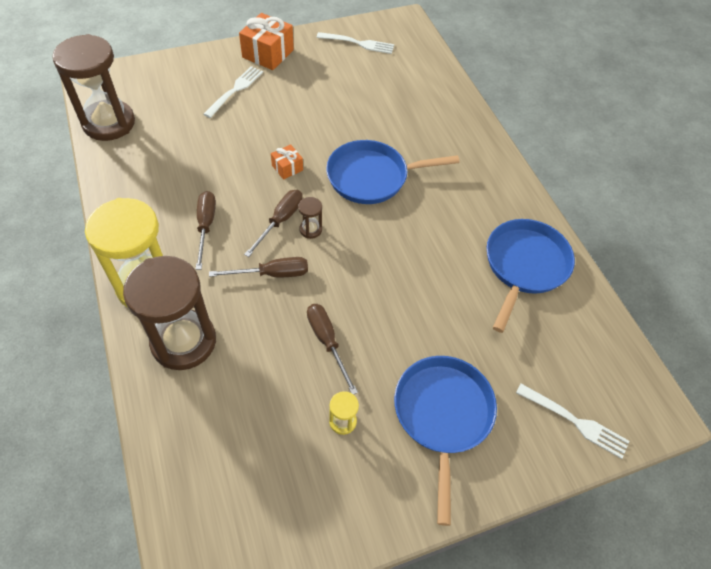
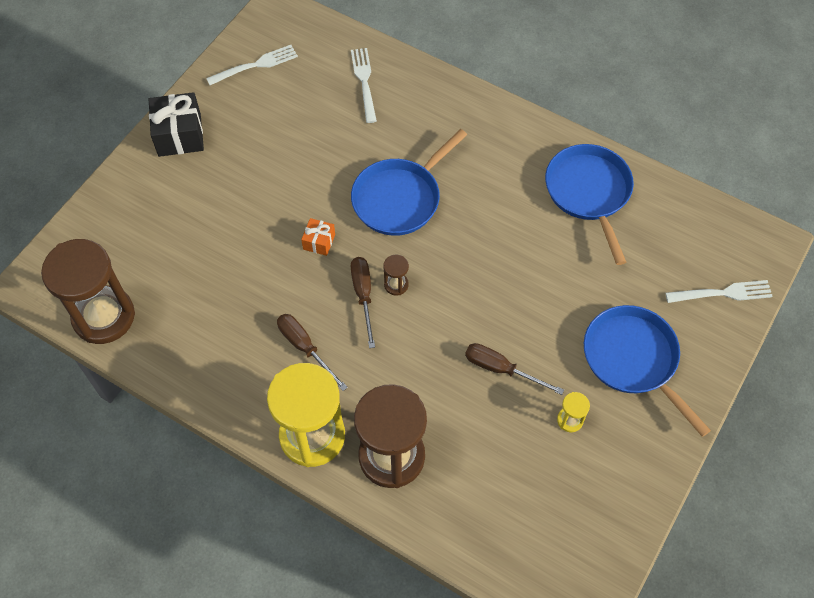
camera: 35 degrees left, 5 degrees up
(235, 90) = (189, 197): white fork -> white fork (364, 82)
(268, 53) = (179, 135): orange gift -> black gift
(272, 274) = (403, 347): brown screwdriver -> none

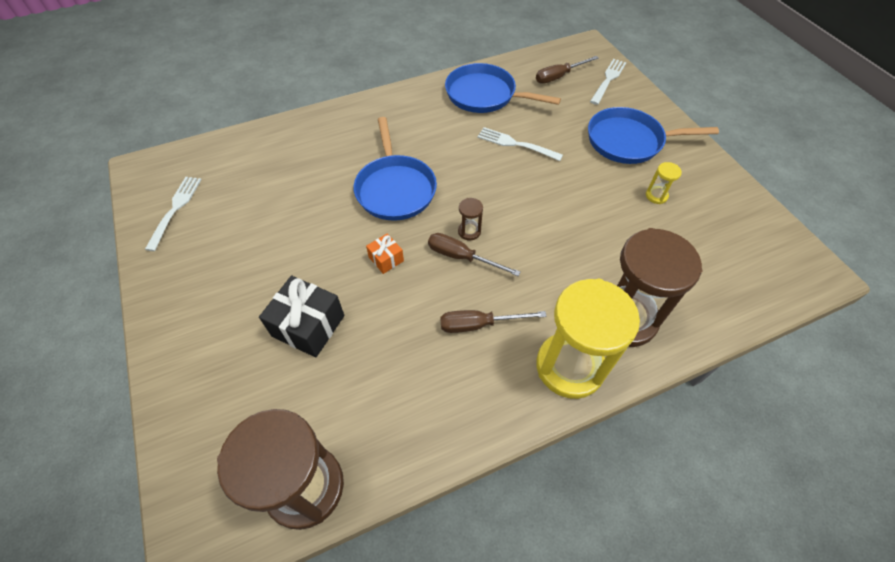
camera: 55 degrees left, 5 degrees down
(179, 135) = (176, 302): black gift -> black gift (308, 326)
(364, 82) = (272, 154): white fork -> white fork (516, 144)
(501, 369) = (590, 210): brown screwdriver -> brown screwdriver (559, 76)

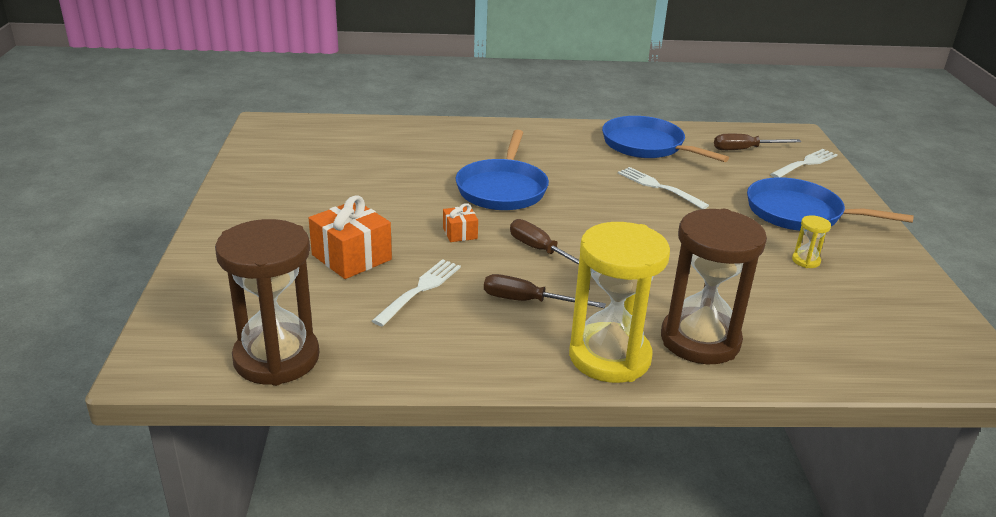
camera: 20 degrees right, 25 degrees down
(175, 209) = (279, 155): white fork -> white fork (420, 290)
(308, 326) = (351, 257): black gift -> orange gift
(469, 231) = (562, 235): brown hourglass -> none

